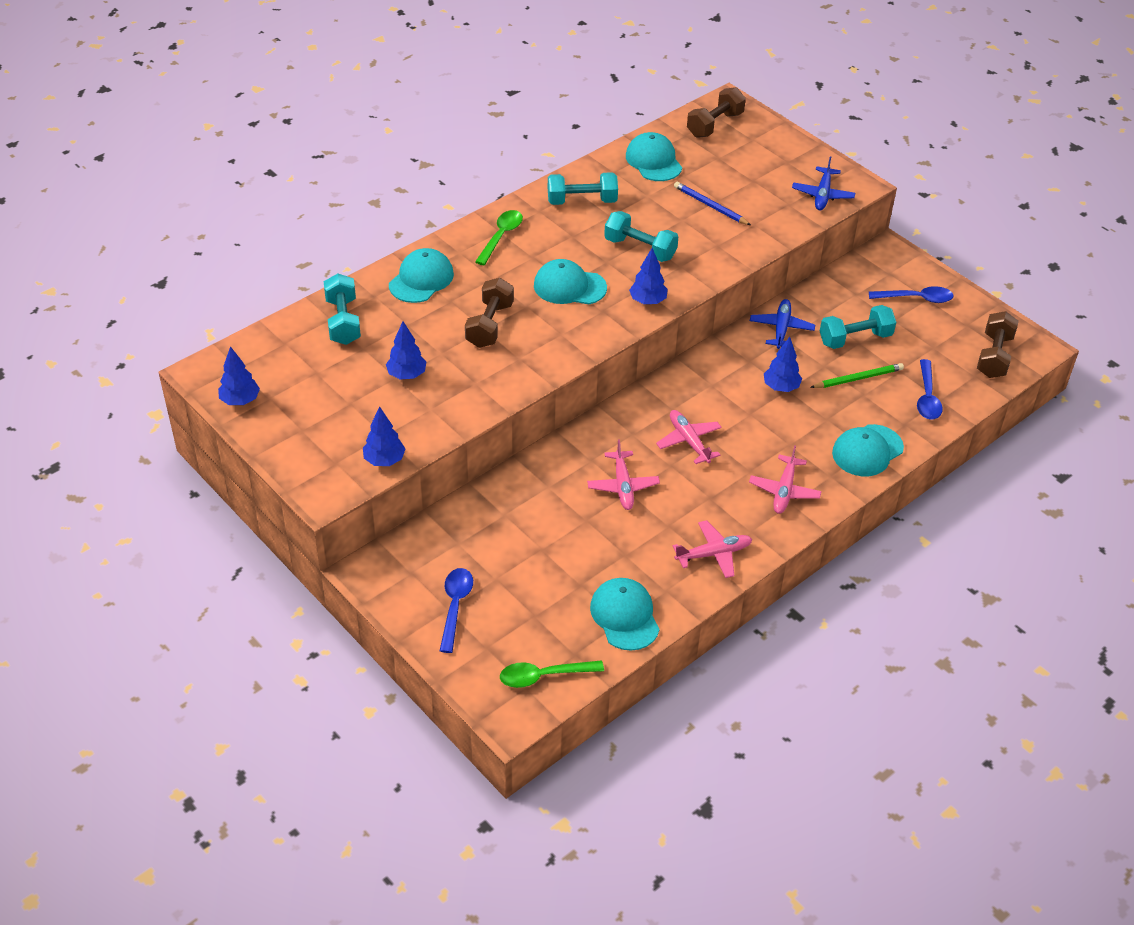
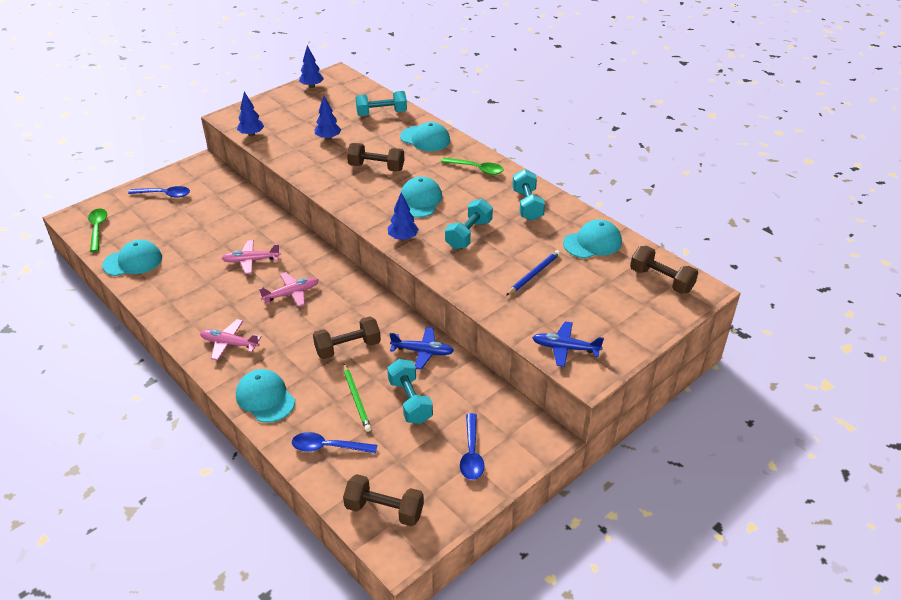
camera: 90 degrees right, 5 degrees down
(713, 554) = (175, 303): pink plane -> none
(781, 387) = (348, 348): blue tree -> brown dumbbell

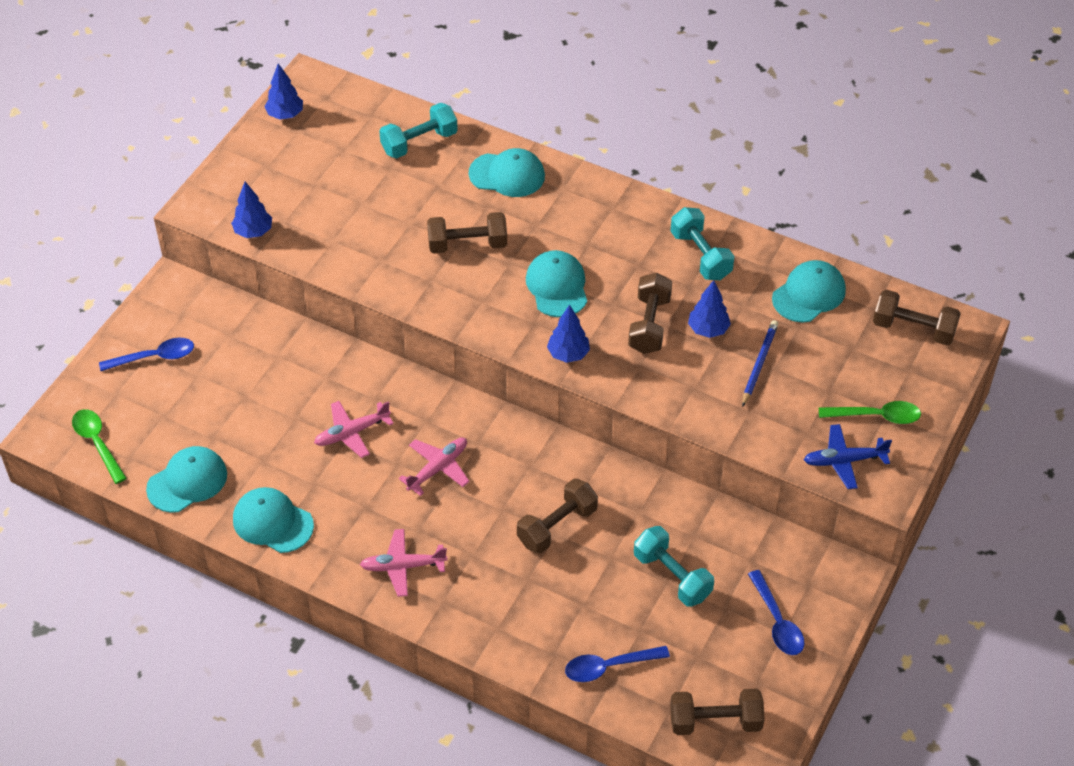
camera: 20 degrees left, 10 degrees up
(265, 398) = (495, 627): turquoise cap -> turquoise cap (272, 522)
(328, 138) = (369, 209): blue tree -> blue tree (708, 330)
(356, 399) = (607, 594): green pencil -> none
(422, 351) = (652, 504): blue plane -> none
(469, 234) = (649, 325): turquoise dumbbell -> brown dumbbell
(476, 169) = (605, 211): green spoon -> green spoon (876, 416)

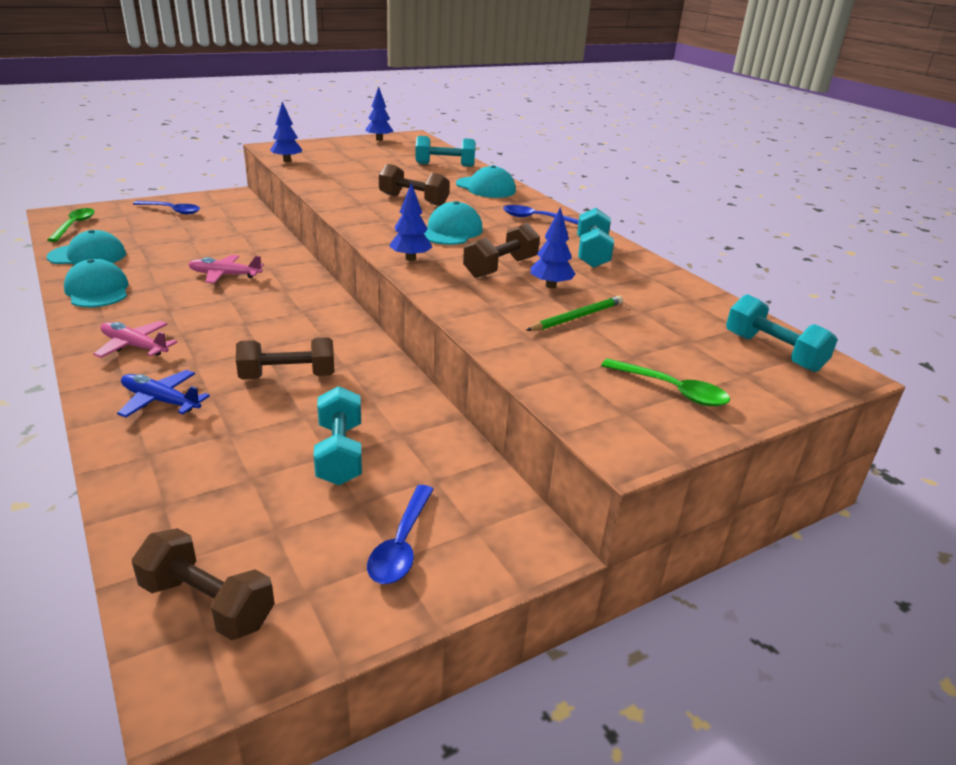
camera: 30 degrees right, 20 degrees down
(437, 469) = (251, 311): pink plane -> none
(609, 666) = (179, 491): blue spoon -> blue spoon (537, 219)
(759, 364) = (577, 317): blue pencil -> green pencil
(808, 294) = (674, 299): turquoise cap -> none
(844, 461) = (598, 406): blue plane -> blue plane (161, 401)
(913, 329) = (773, 352): brown dumbbell -> turquoise dumbbell

